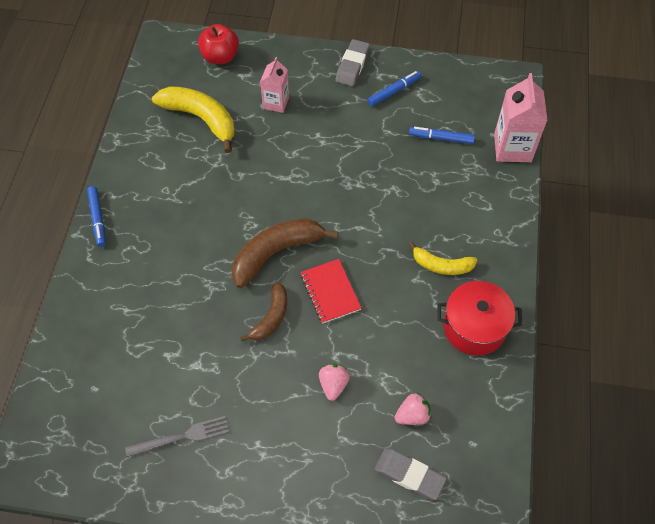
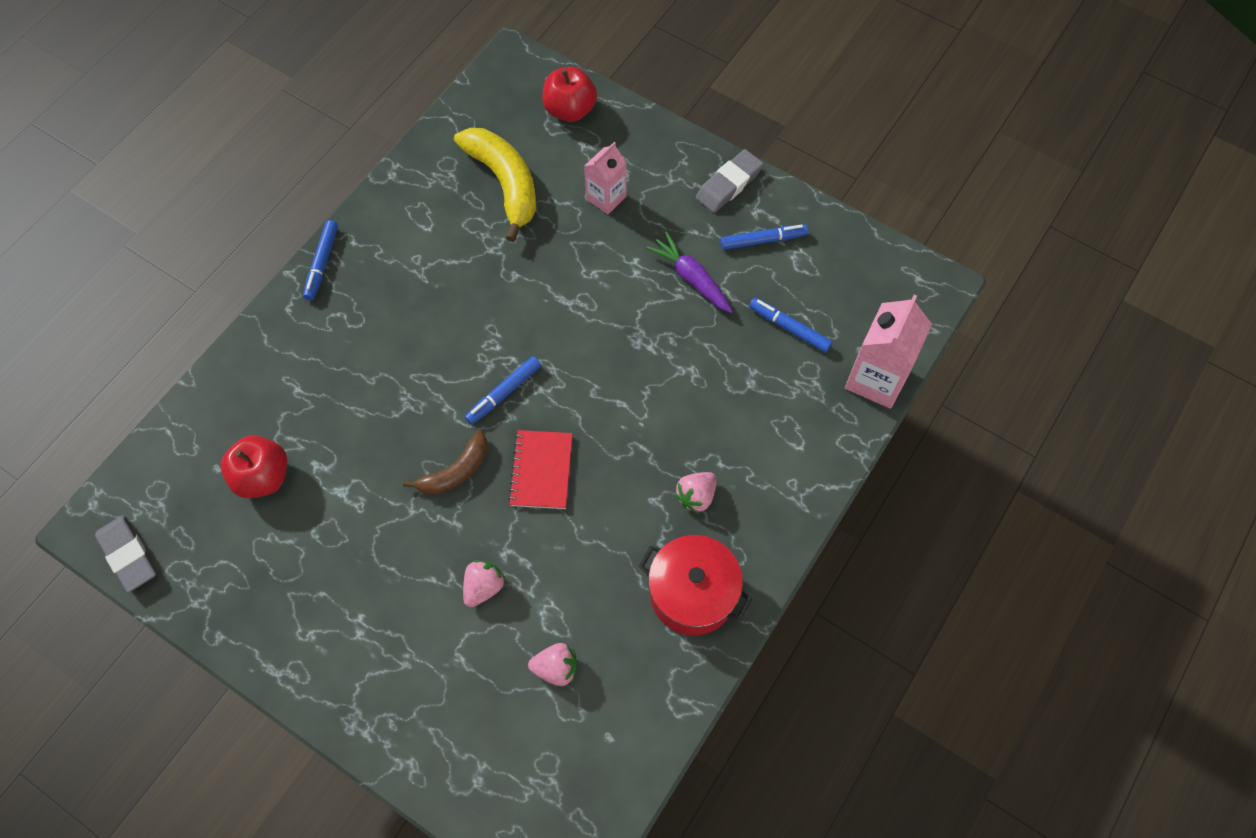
camera: 25 degrees right, 5 degrees up
(133, 379) = (263, 477): none -> red apple
(181, 437) = (281, 569): grey fork -> none
(276, 253) = (504, 393): brown banana -> blue marker
(361, 132) = (691, 278): none -> purple carrot
(409, 475) = (512, 739): grey eraser -> grey eraser (128, 555)
(441, 265) = (696, 496): yellow banana -> pink strawberry

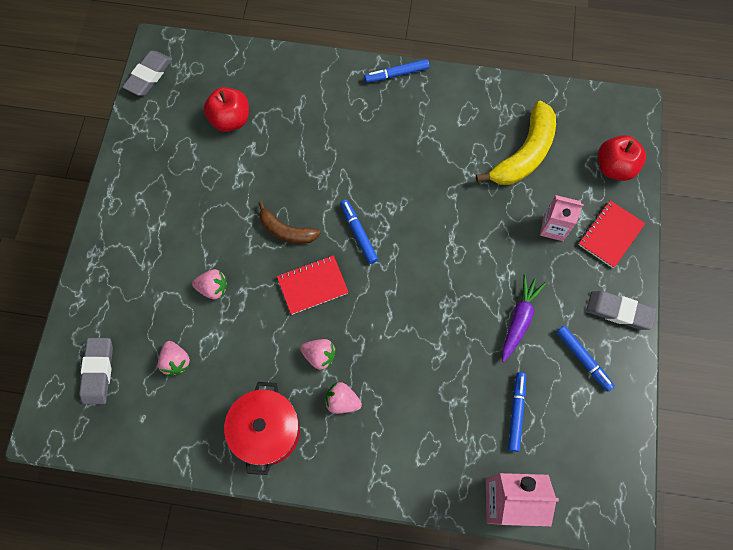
camera: 65 degrees right, 5 degrees up
(504, 393) = (358, 233): blue marker -> blue marker turned 45 degrees clockwise
(521, 773) = (98, 371): none -> grey eraser
(631, 498) = (319, 356): none -> pink strawberry
(643, 151) = (610, 235): none -> red notebook

